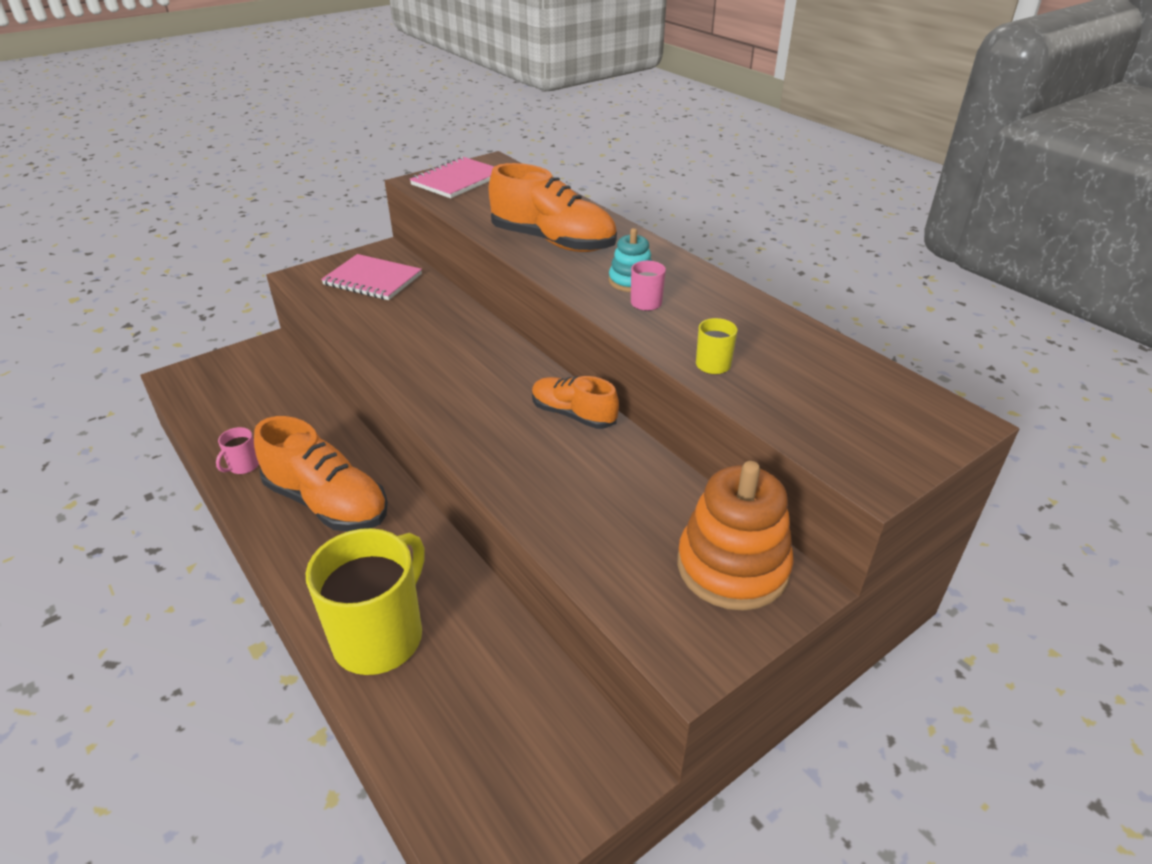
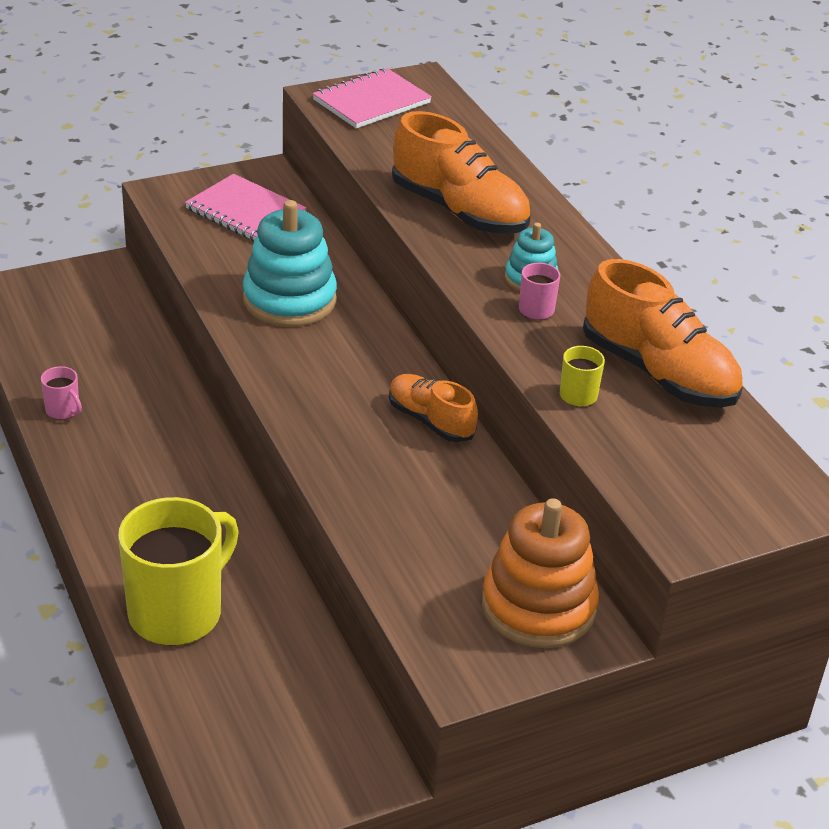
camera: 10 degrees right, 0 degrees up
(243, 466) = (63, 410): pink mug -> pink mug turned 90 degrees counterclockwise
(327, 503) = (147, 468): orange shoe -> orange shoe (658, 373)
(425, 338) = (289, 300): none -> turquoise stacking toy

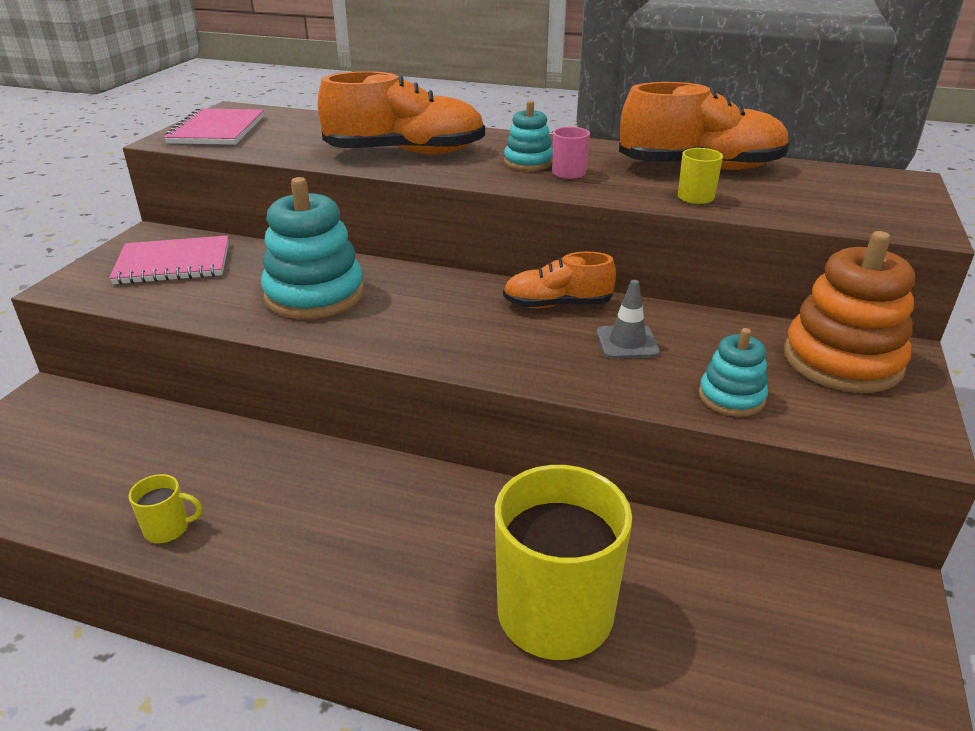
camera: 45 degrees left, 5 degrees down
(63, 410) = (168, 529): pink mug -> yellow mug
(406, 564) = (731, 397): none -> turquoise stacking toy
(419, 481) = (627, 342): none -> grey traffic cone

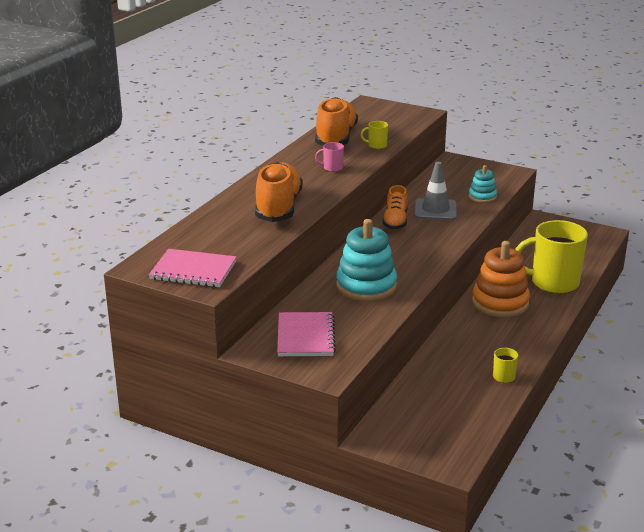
camera: 80 degrees left, 5 degrees down
(528, 162) = (311, 176): turquoise stacking toy -> none
(627, 342) = (435, 210): grey traffic cone -> grey traffic cone, size x1.54
(842, 361) = (458, 171): orange stacking toy -> orange stacking toy (500, 303)

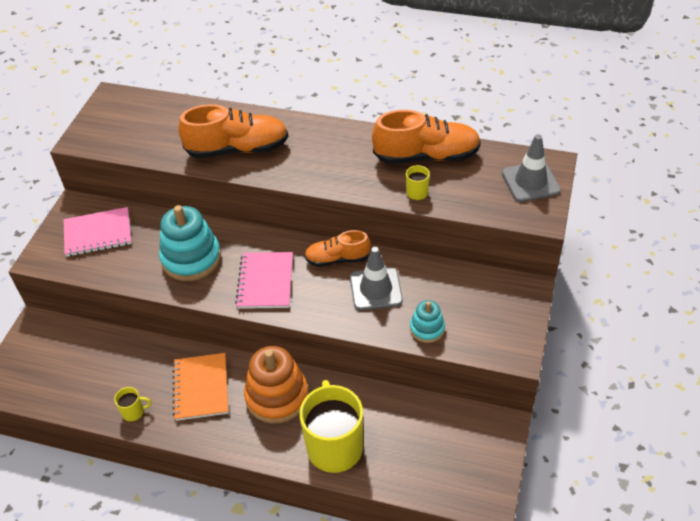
camera: 80 degrees right, 20 degrees up
(193, 270) = (107, 126): pink notebook -> pink notebook (265, 282)
(332, 168) = (342, 168): pink mug -> none
(384, 111) = (530, 182): none -> grey traffic cone
(483, 339) = (201, 388): none -> orange notebook

